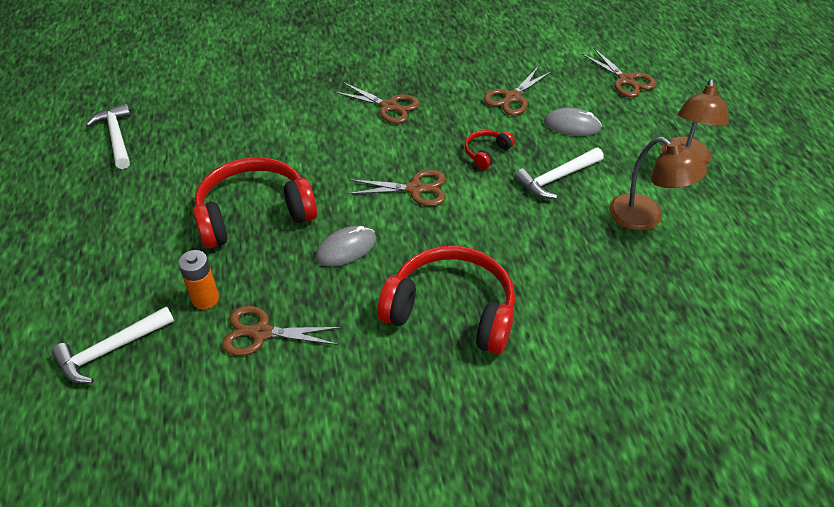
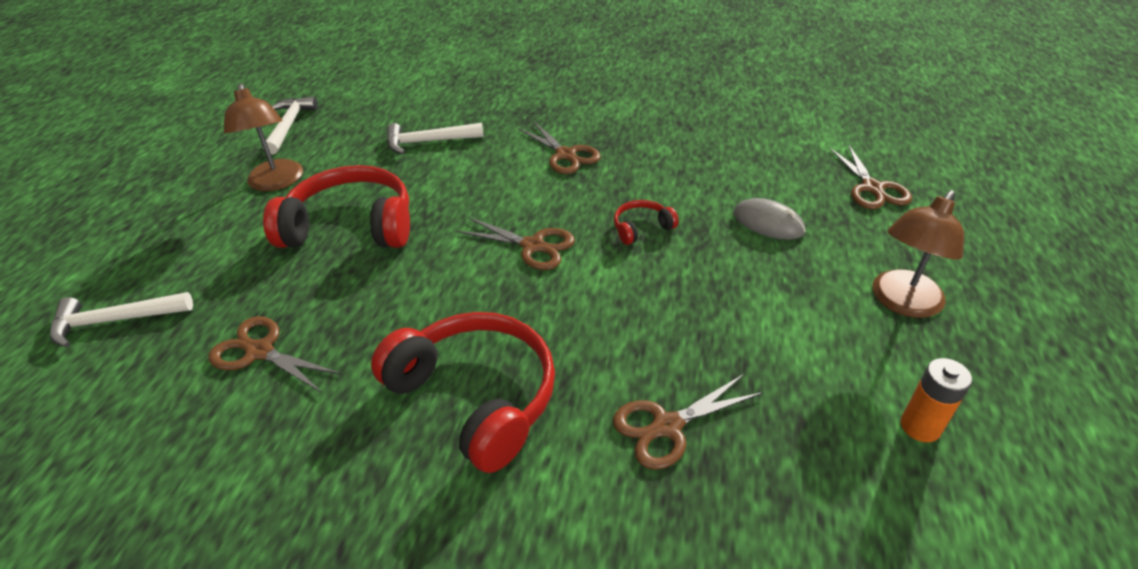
camera: 25 degrees right, 5 degrees down
(205, 299) = (238, 298): orange battery -> orange battery (920, 426)
(346, 248) = (412, 288): grey mouse -> none
(512, 97) = (713, 176): brown scissors -> brown scissors (667, 426)
(557, 178) = (710, 278): white hammer -> white hammer (429, 142)
(645, 218) = (801, 360): brown lamp -> brown lamp (277, 182)

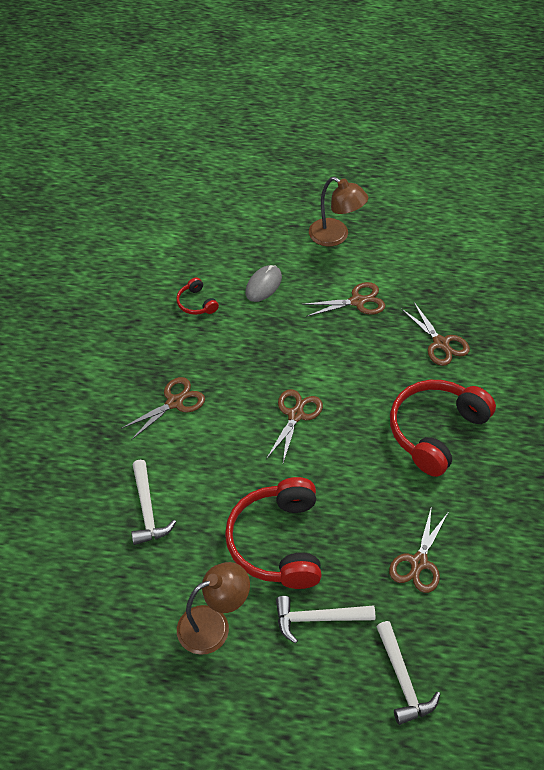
camera: 95 degrees left, 10 degrees up
(289, 126) = (106, 650): white hammer -> white hammer (318, 619)
(641, 228) = (272, 352): red headphones -> red headphones (196, 303)
(872, 188) = (223, 228): brown scissors -> brown scissors (357, 301)
(920, 426) = (423, 247): orange battery -> none

